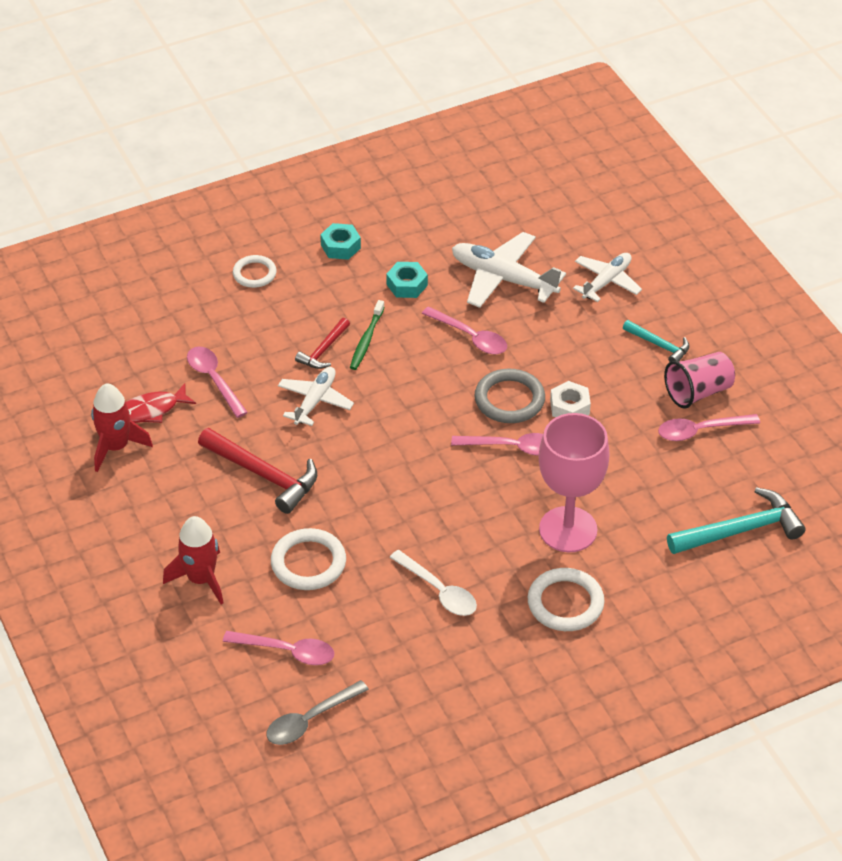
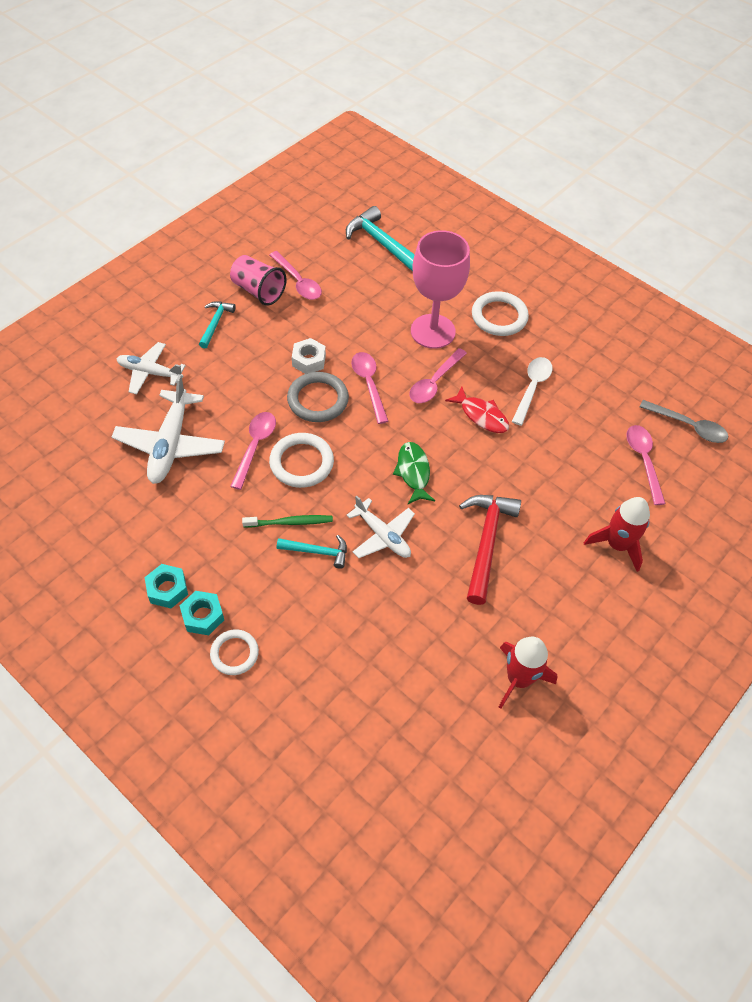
camera: 115 degrees left, 10 degrees up
(151, 410) = (459, 668): red fish -> red fish (481, 415)
(214, 380) = (395, 629): pink spoon -> pink spoon (434, 382)
(308, 563) = (556, 477): white ring -> white ring (301, 462)
(315, 401) = (383, 535): white plane -> white plane turned 135 degrees counterclockwise
(323, 350) = (317, 552): red hammer -> turquoise hammer
(376, 447) = (413, 472): none -> green fish
(407, 285) = (204, 515): turquoise nut -> turquoise nut (203, 616)

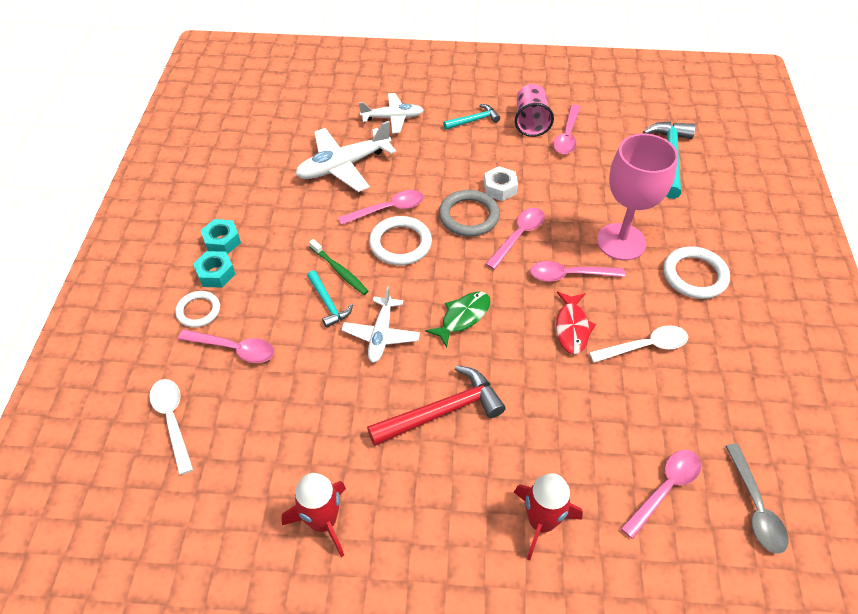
camera: 55 degrees right, 5 degrees down
(149, 372) = (393, 118): white plane -> white plane turned 105 degrees clockwise
(303, 648) = (234, 349): none -> pink spoon
(338, 737) = (172, 420): none -> white spoon

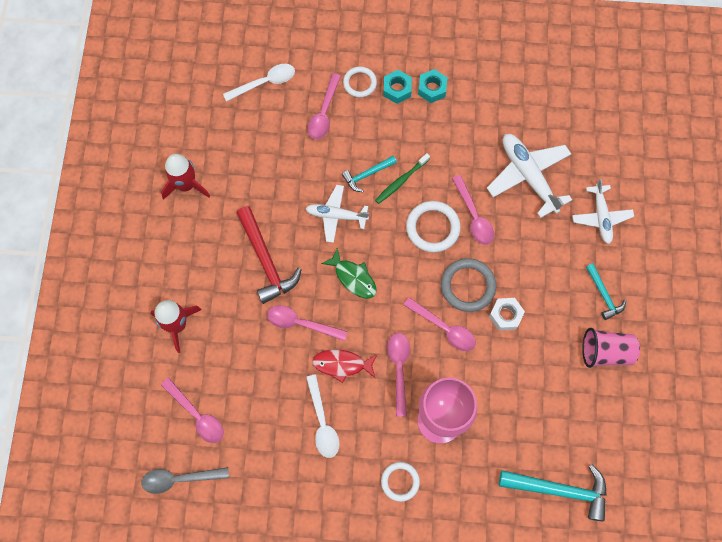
camera: 90 degrees right, 20 degrees up
(567, 136) = (586, 387): pink spoon -> pink spoon (301, 323)
(694, 275) = (400, 481): white ring -> white ring, size x0.66

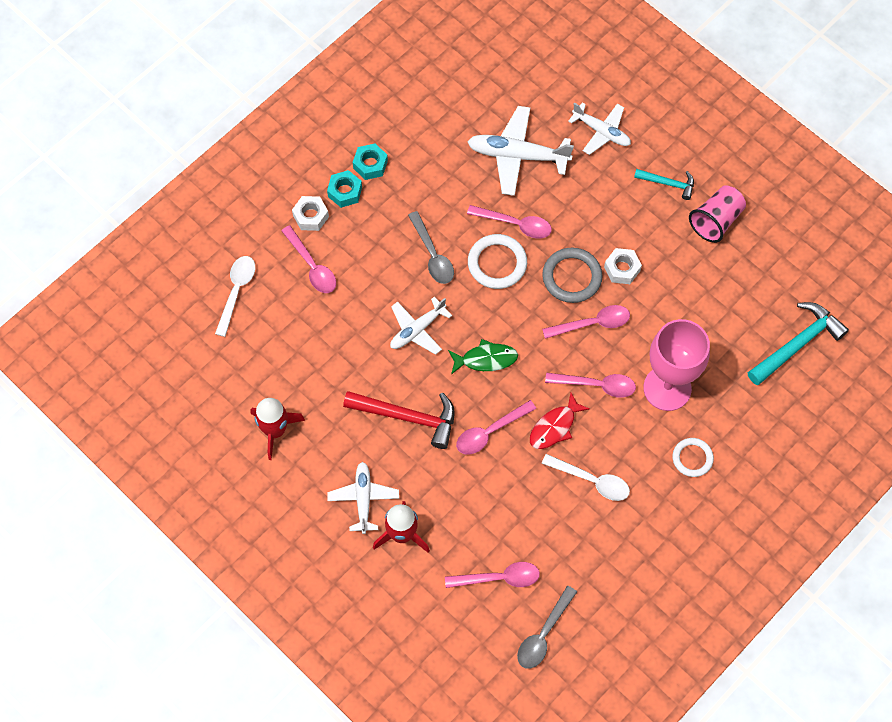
camera: 50 degrees left, 5 degrees down
(183, 279) = (363, 498): none -> white plane
(360, 83) = (311, 216): white ring -> white nut
(367, 175) = (402, 276): turquoise hammer -> none
(399, 368) = (596, 385): pink spoon -> pink spoon turned 150 degrees clockwise
(401, 181) = (432, 255): green toothbrush -> grey spoon

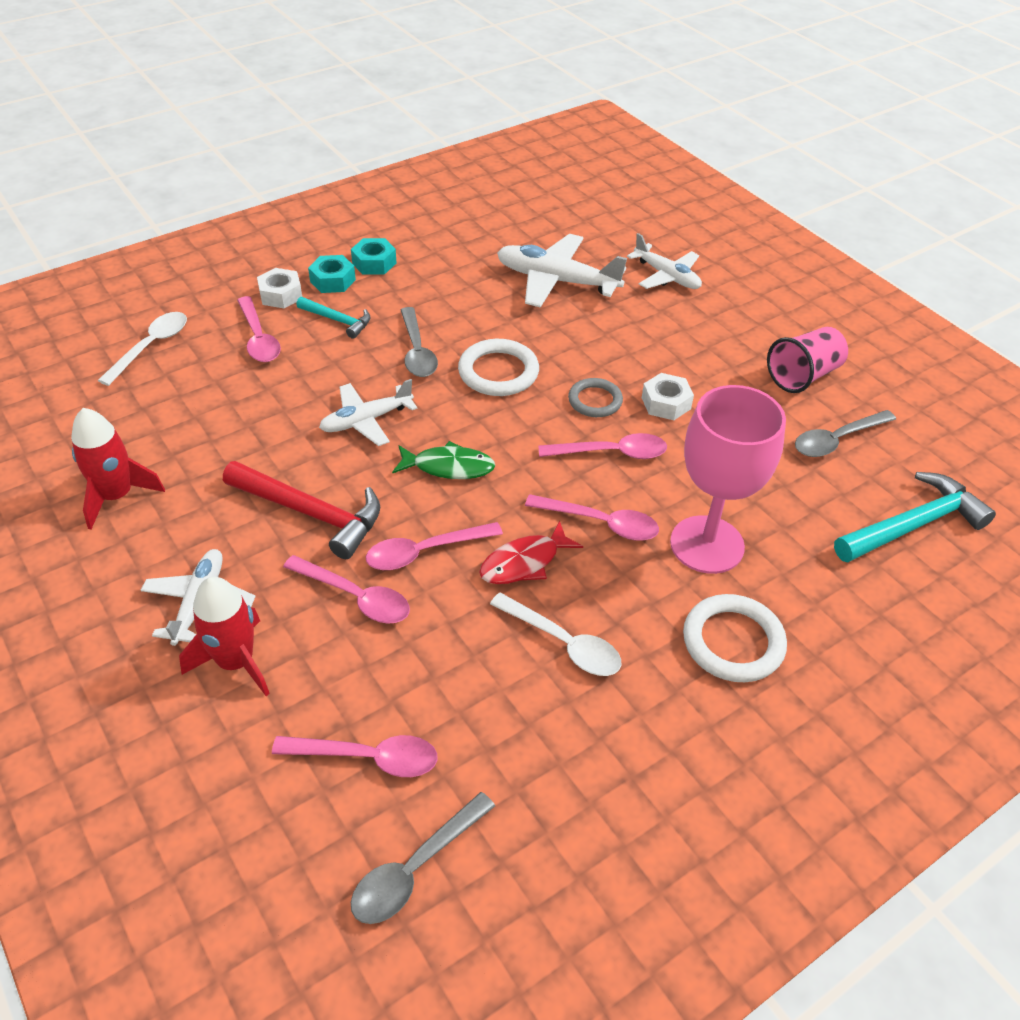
camera: 10 degrees right, 20 degrees down
(515, 224) = (534, 339): pink spoon -> pink spoon (355, 597)
(572, 277) = (595, 401): grey ring -> grey ring, size x0.66
(668, 183) = (743, 332): turquoise hammer -> turquoise hammer (338, 320)
(692, 458) = (733, 642): white ring -> white ring, size x1.52
(743, 279) = (836, 440): none -> grey spoon

